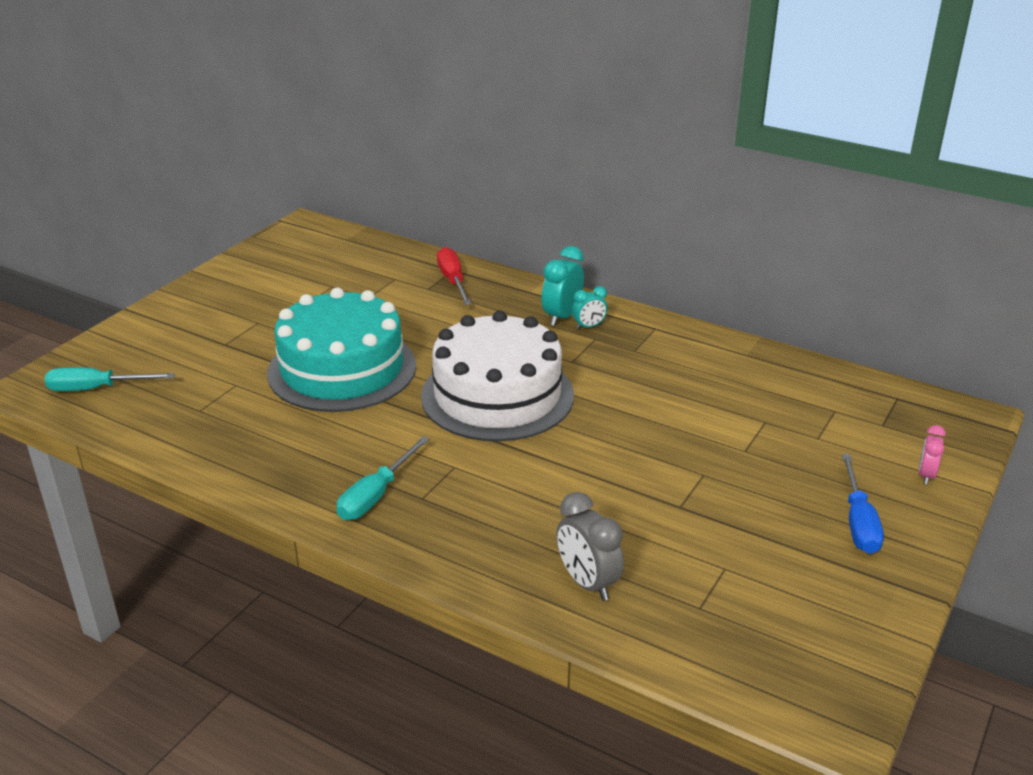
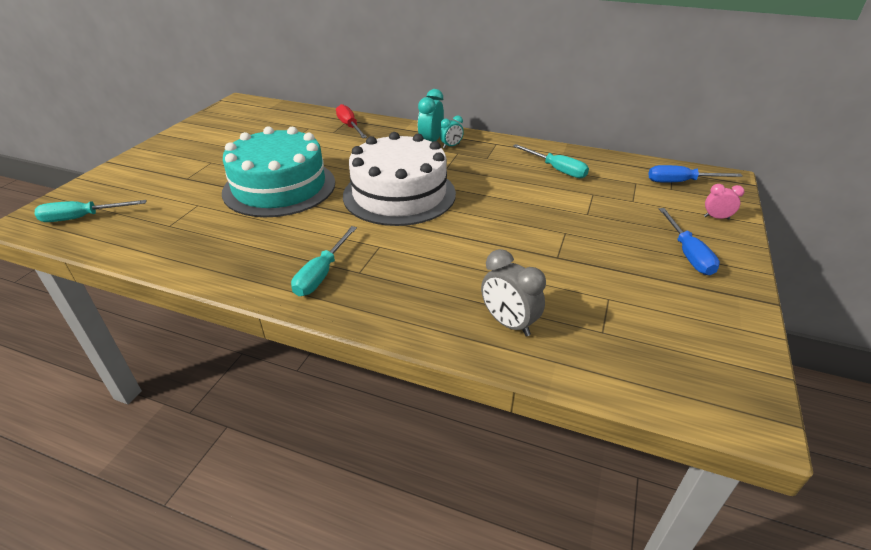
camera: 10 degrees left, 5 degrees up
(728, 379) = (556, 170): none -> turquoise screwdriver
(901, 416) = (680, 182): none -> blue screwdriver
(926, 475) = (716, 218): pink clock -> pink clock turned 90 degrees clockwise

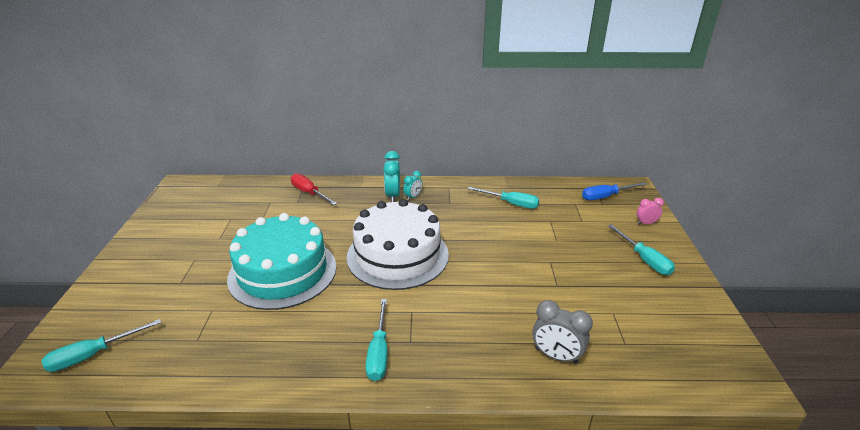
camera: 20 degrees left, 5 degrees down
(688, 254) = (644, 259): blue screwdriver -> turquoise screwdriver

